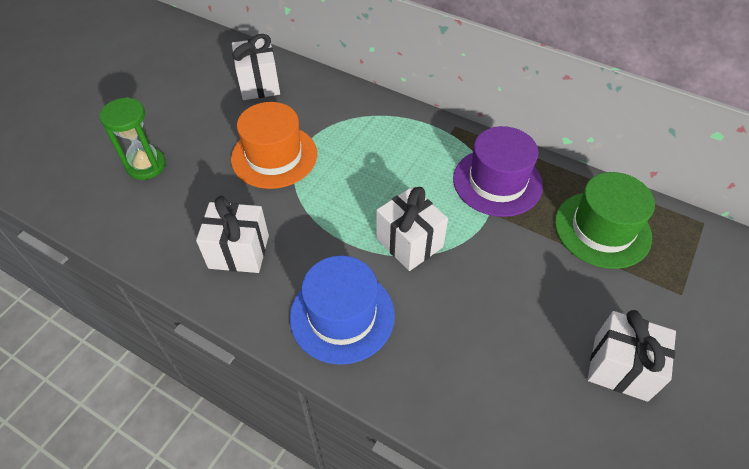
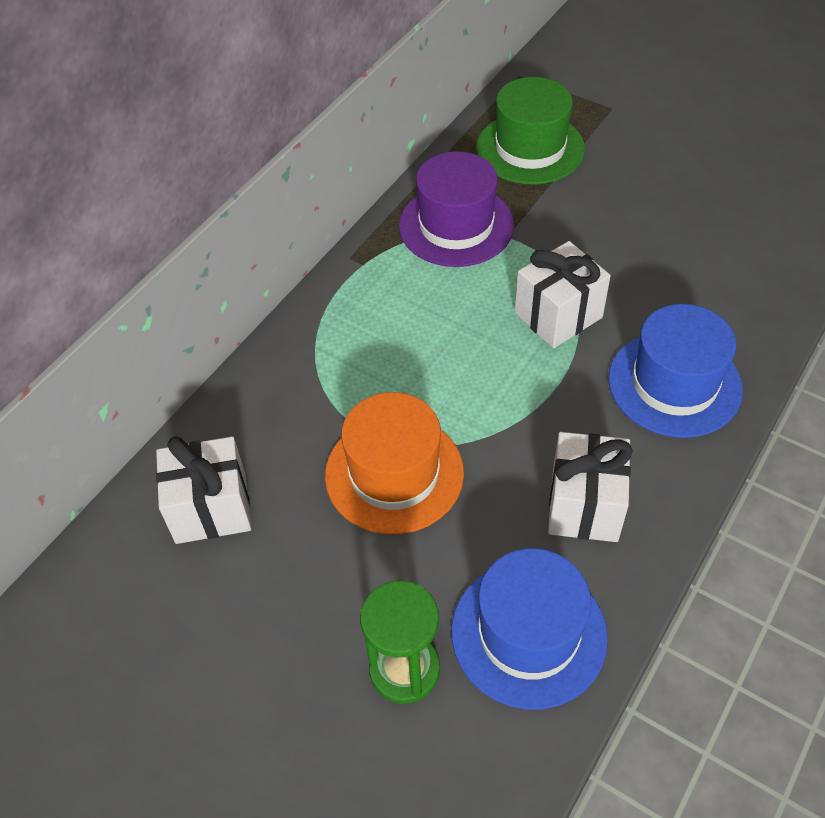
camera: 85 degrees left, 0 degrees up
(154, 220) = (529, 633): none -> blue hat
(620, 367) = (703, 163): white gift -> none

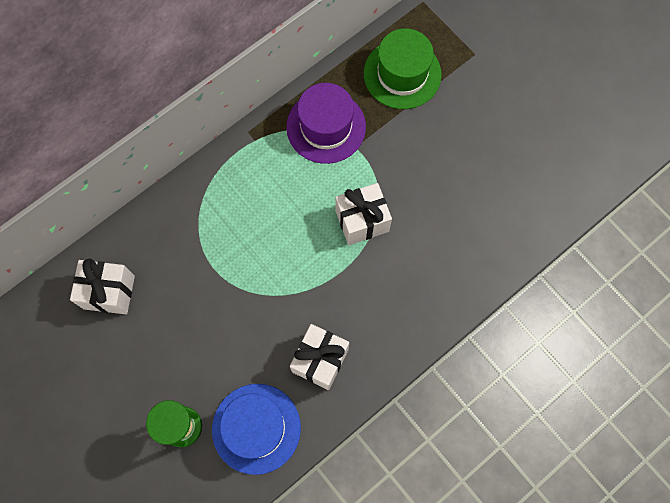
camera: 15 degrees right, 20 degrees up
(394, 473) = (219, 303): orange hat -> none
(674, 384) = (411, 295): blue hat -> none

